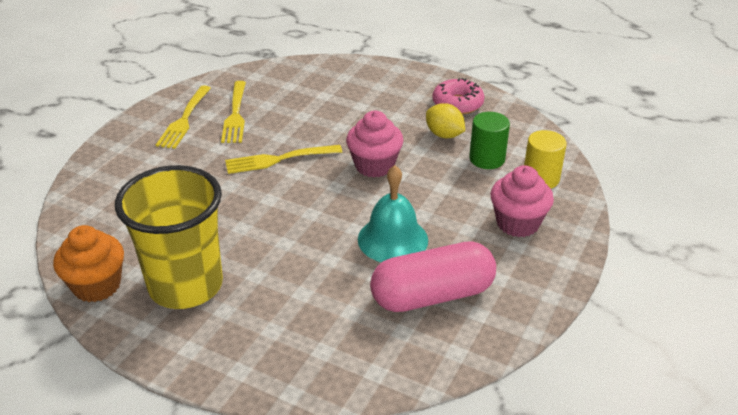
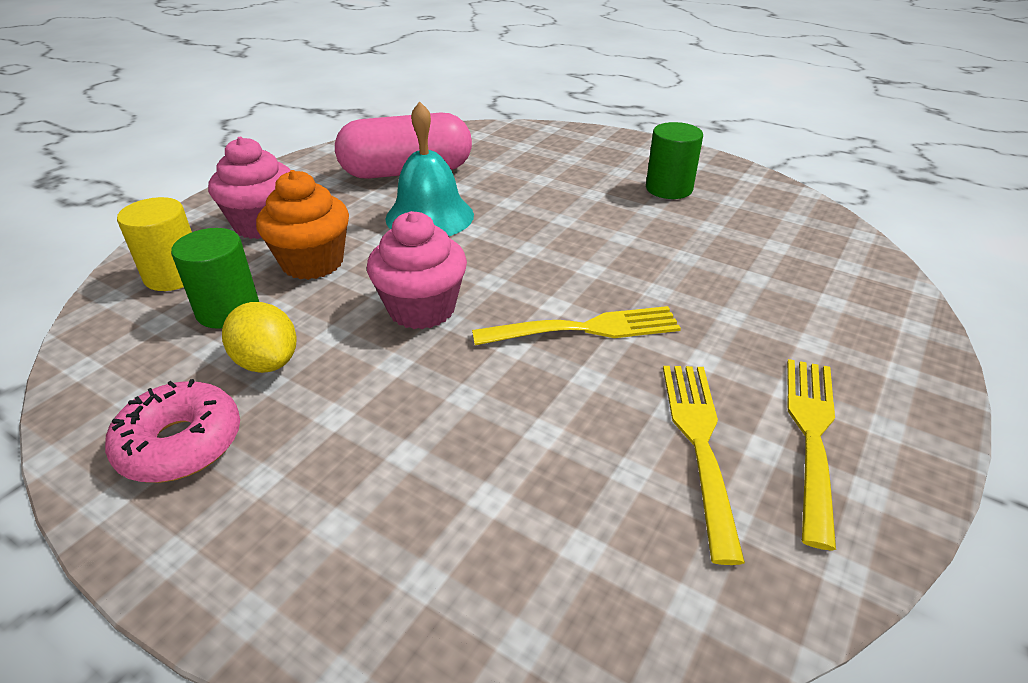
camera: 175 degrees left, 0 degrees up
(97, 285) = (768, 193): orange cupcake -> orange cupcake (312, 263)
(186, 286) = (669, 189): yellow cup -> green cylinder

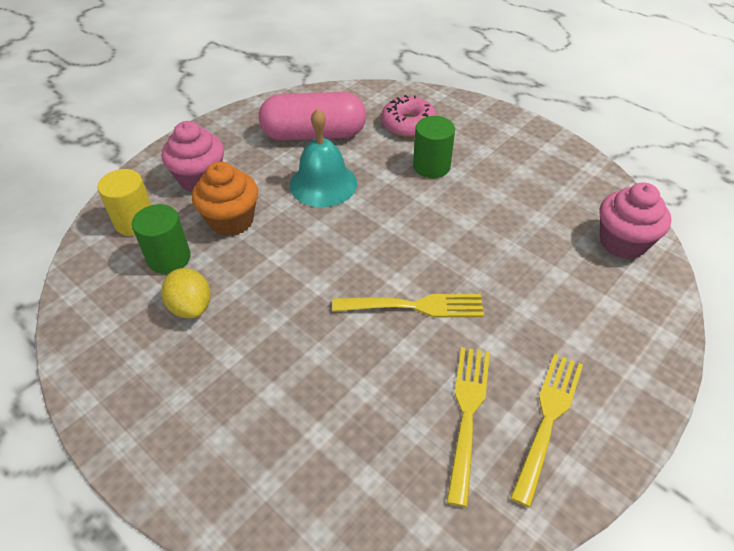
camera: 10 degrees right, 10 degrees up
(181, 444) = (131, 365): pink donut -> pink donut (408, 124)
(422, 309) = (302, 273): pink cupcake -> pink cupcake (622, 242)
(669, 189) = (518, 174): green cylinder -> green cylinder (431, 166)

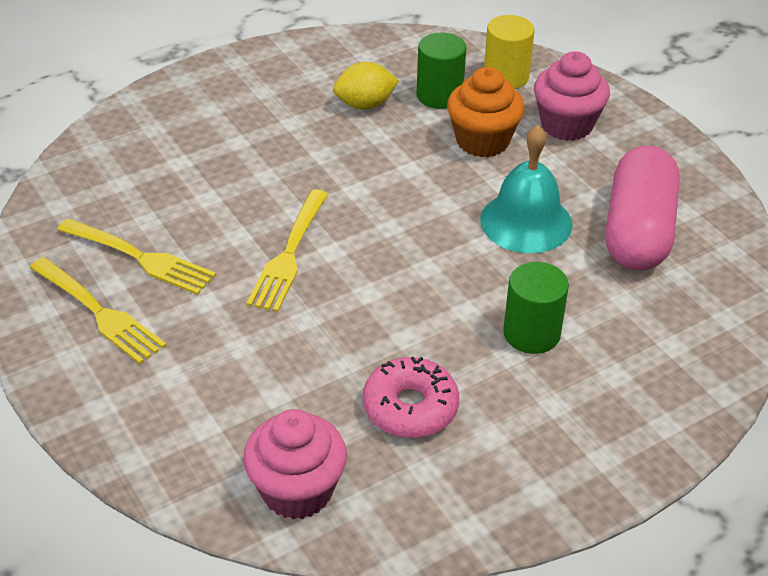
camera: 105 degrees right, 5 degrees down
(408, 124) = (643, 334): pink donut -> pink donut (410, 407)

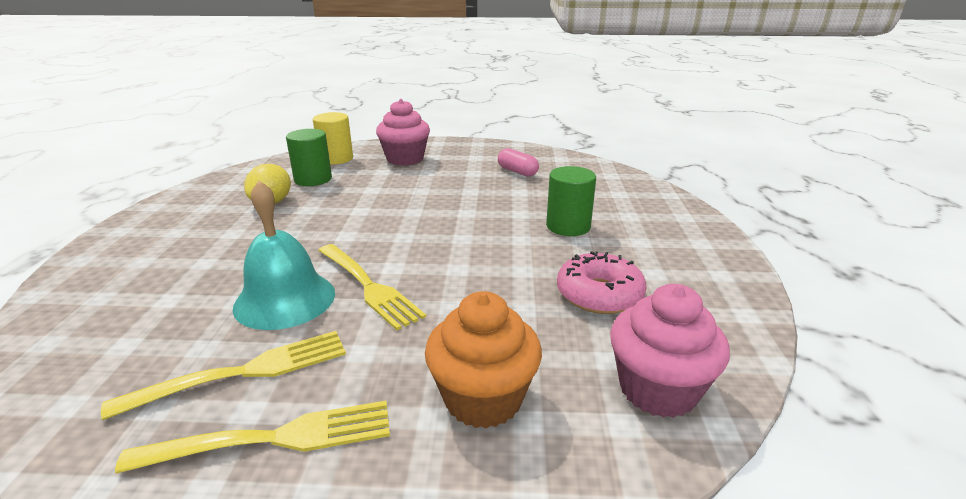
camera: 55 degrees left, 15 degrees down
(482, 141) = (376, 182): orange cupcake -> orange cupcake (483, 399)
(526, 222) = (466, 195): turquoise bell -> turquoise bell (285, 299)
(638, 231) = (517, 172): pink capsule -> pink capsule, size x0.47

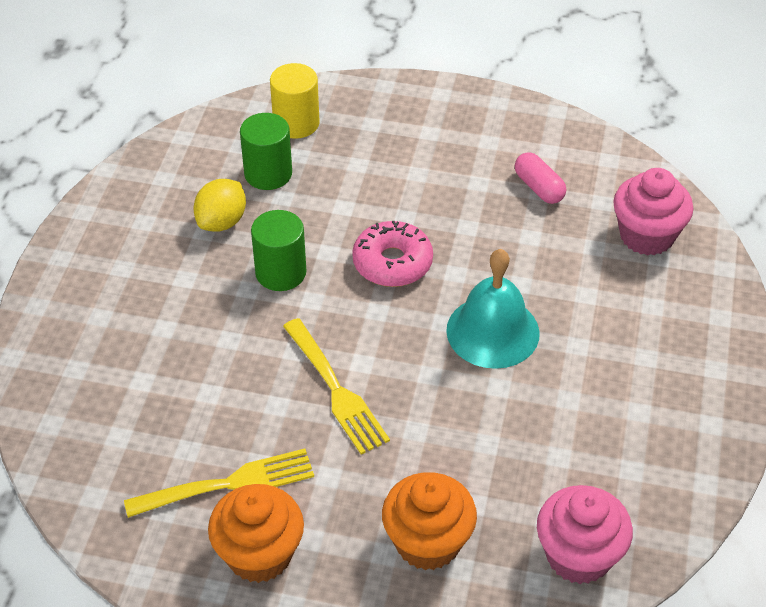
camera: 10 degrees right, 20 degrees up
(272, 439) = (259, 554): yellow fork -> orange cupcake
(285, 299) = (254, 397): turquoise bell -> turquoise bell (492, 331)
(405, 159) = (390, 135): pink cupcake -> pink cupcake (646, 236)
(568, 226) = (571, 317): green cylinder -> green cylinder (281, 272)
(599, 294) = (568, 435): pink donut -> pink donut (392, 263)

